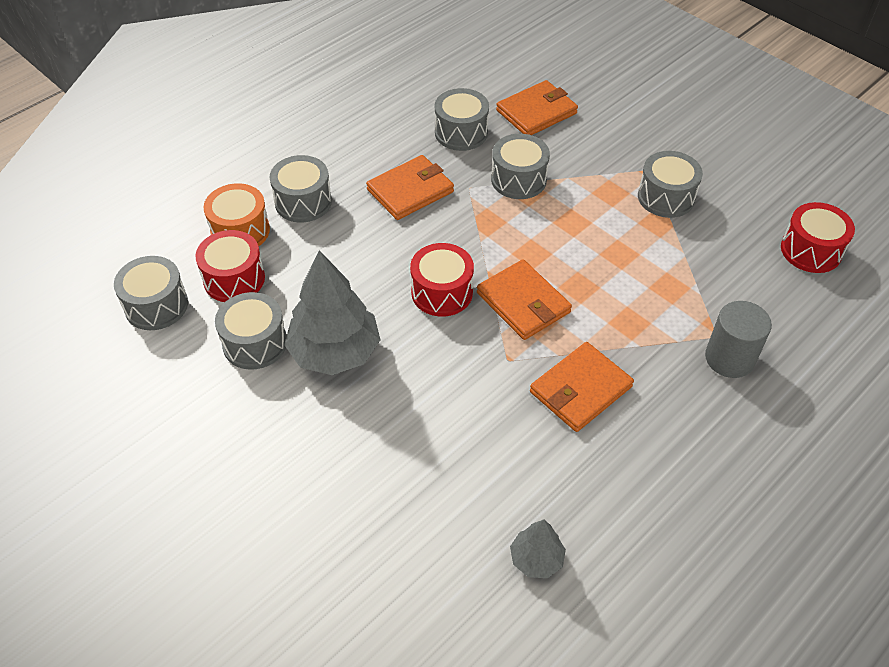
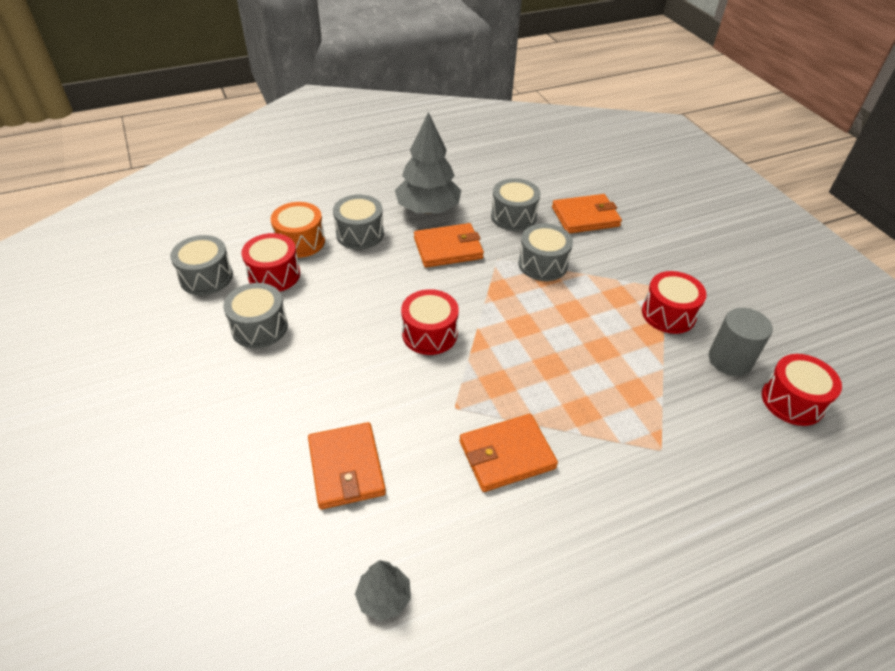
camera: 20 degrees right, 5 degrees down
(335, 352) = (316, 354): grey tree -> grey tree (428, 209)
(523, 302) = (494, 363): orange wallet -> orange wallet (346, 468)
(666, 197) = (668, 314): grey drum -> red drum
(729, 358) = (664, 474): grey cylinder -> grey cylinder (730, 360)

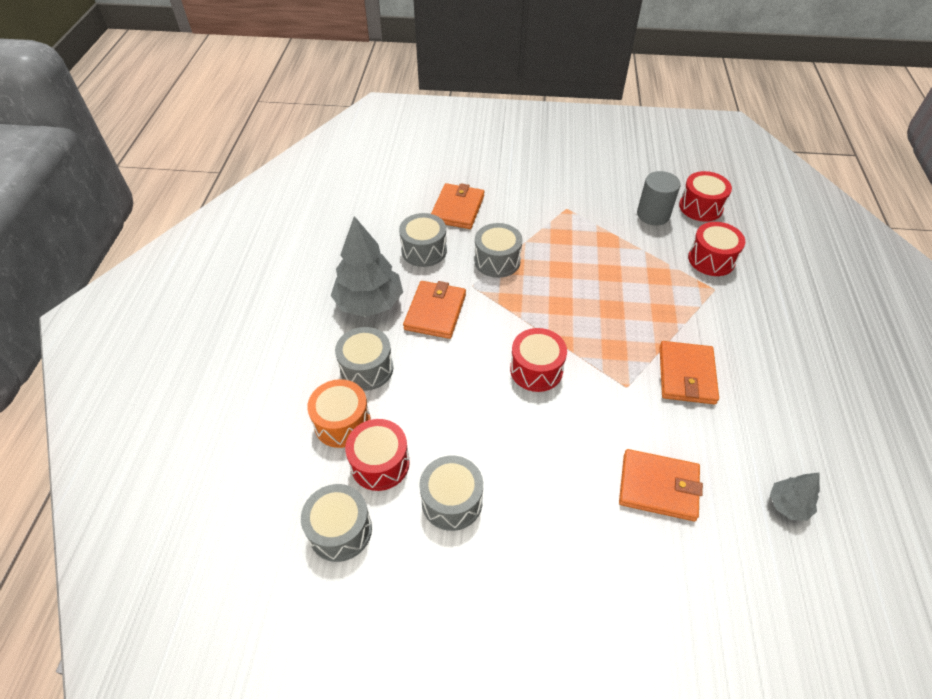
camera: 60 degrees left, 5 degrees up
(668, 314) = (594, 220): red drum -> red drum (711, 259)

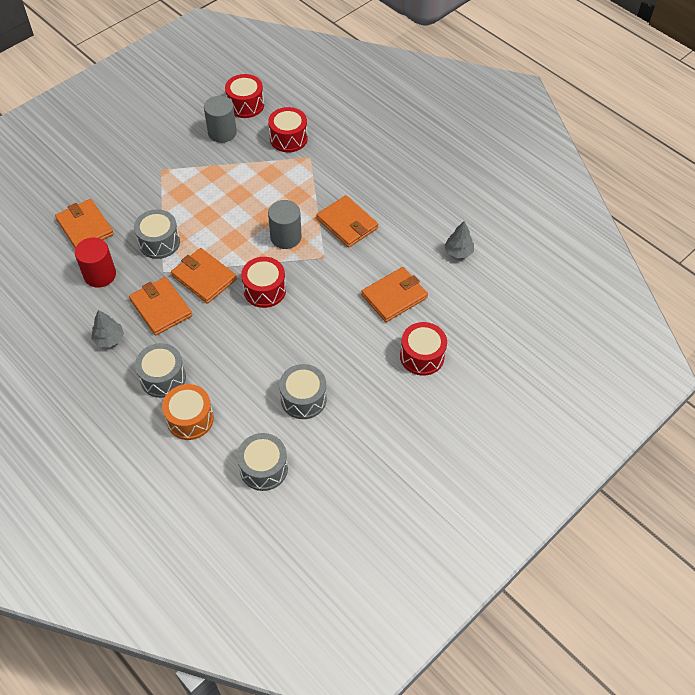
camera: 50 degrees left, 5 degrees up
(369, 303) = (109, 339): grey tree -> grey tree, size x0.50
(380, 463) = (241, 418): red drum -> red drum (422, 356)
(424, 250) = (100, 275): grey drum -> red cylinder
(498, 316) = (204, 277): none -> orange wallet
(610, 340) = (286, 237): none -> grey cylinder

